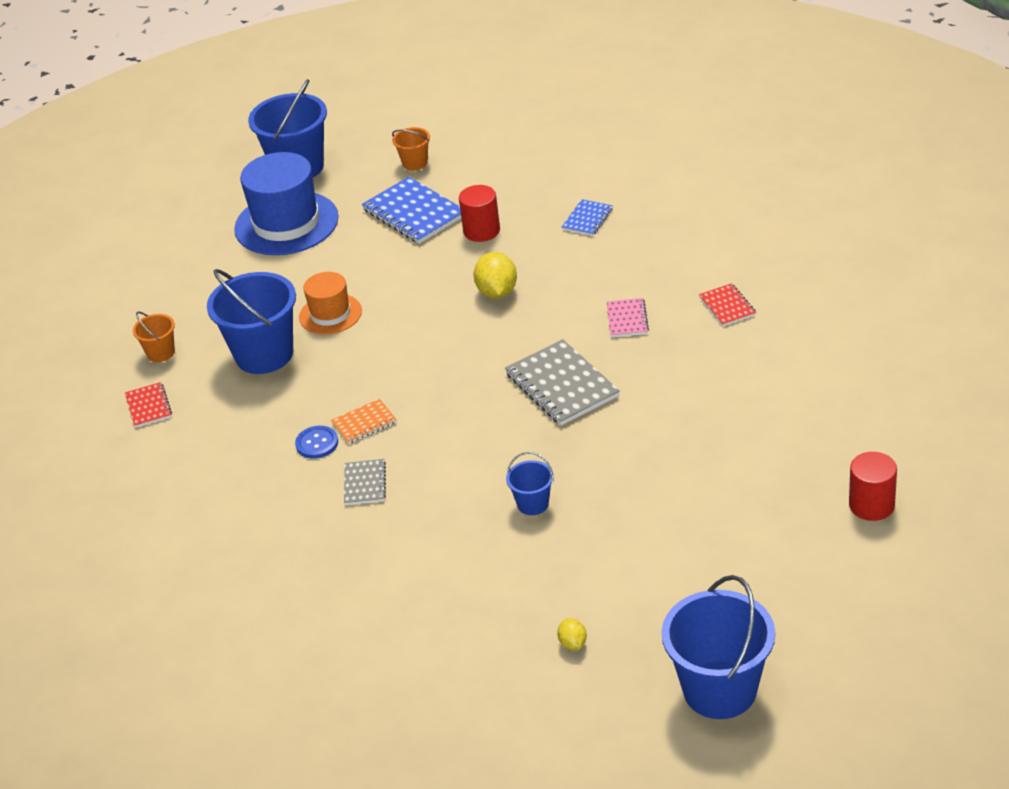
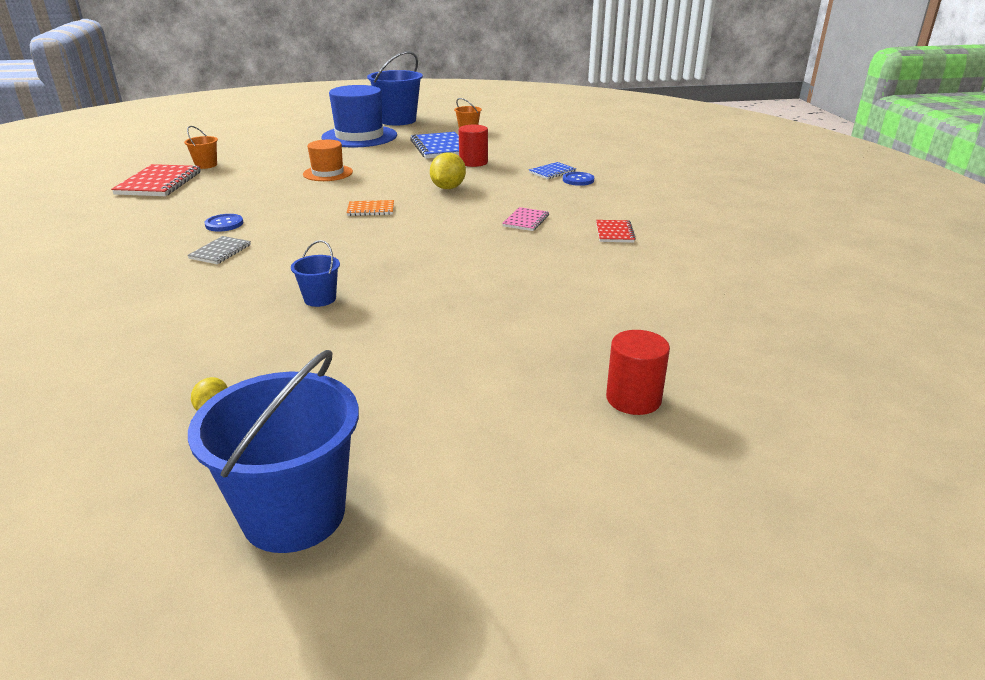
camera: 20 degrees right, 10 degrees down
(149, 406) = (159, 183): red notebook -> red notebook, size x1.85
(264, 354) = (261, 179): blue bucket -> none
(364, 423) = (270, 223): orange notebook -> orange notebook (371, 210)
(561, 385) = (433, 240): grey notebook -> none
(627, 225) = (578, 180): none -> blue button

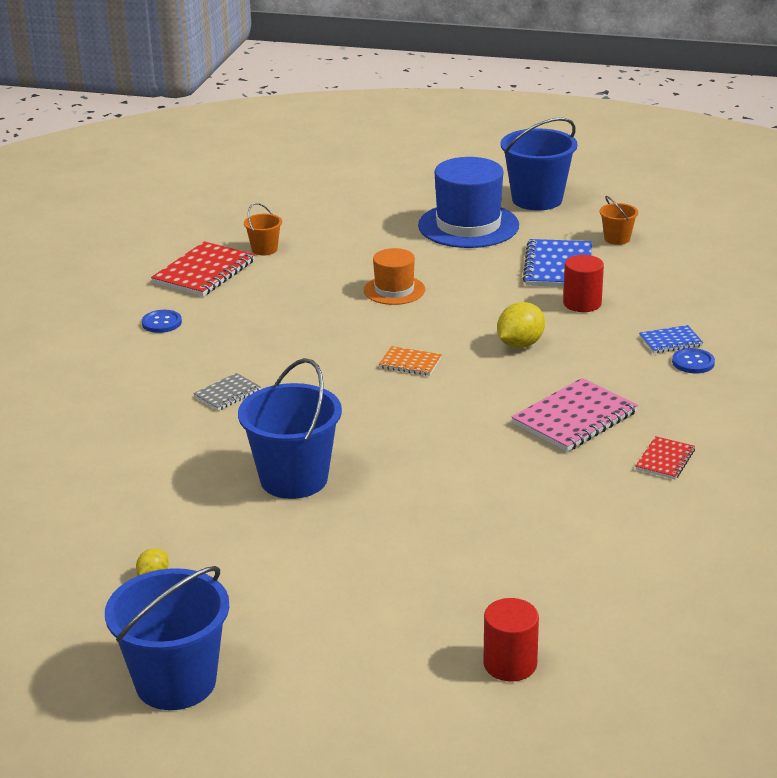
camera: 25 degrees right, 0 degrees up
(224, 224) = (246, 353): blue button -> blue button (162, 323)
(320, 299) = (294, 479): blue bucket -> blue bucket, size x2.08
(526, 221) = (575, 418): pink notebook -> pink notebook, size x1.85

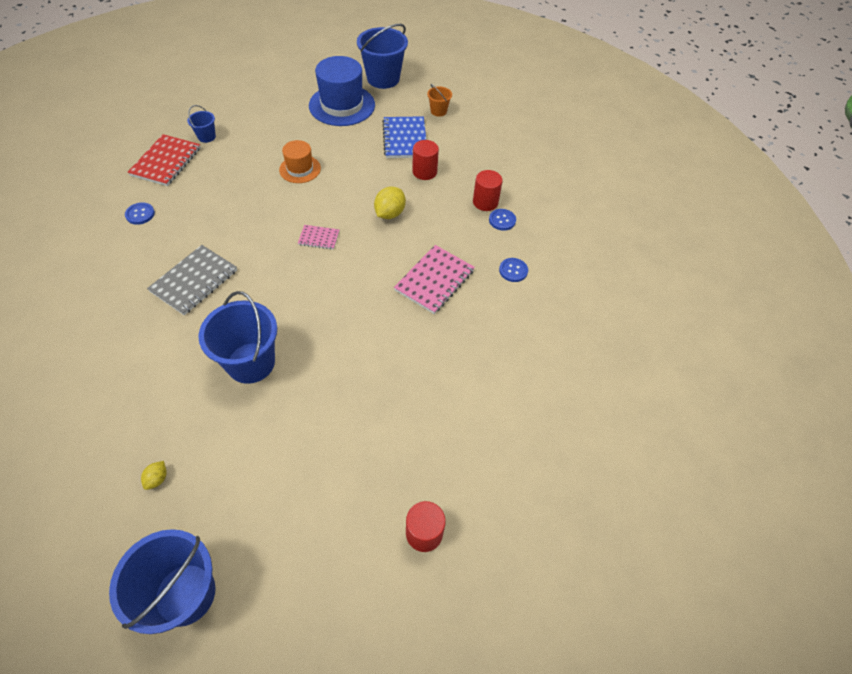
camera: 15 degrees left, 25 degrees up
(227, 394) = (194, 281): grey notebook -> grey notebook, size x1.85
(264, 249) = (206, 137): orange bucket -> blue bucket
(410, 363) = (319, 238): orange notebook -> pink notebook
(665, 460) = (498, 314): red notebook -> none
(670, 341) = (485, 202): blue notebook -> red cylinder
(699, 417) = (513, 270): none -> blue button

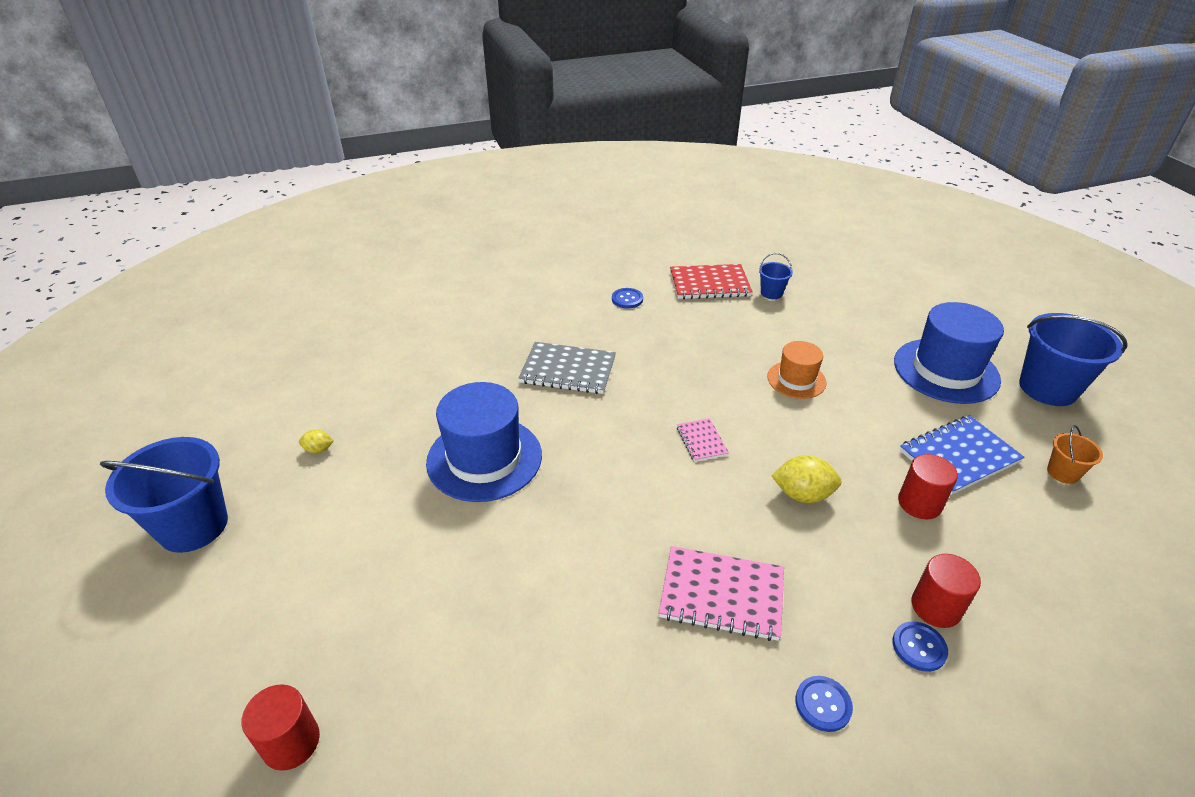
camera: 70 degrees right, 15 degrees down
(251, 363) = (484, 458): blue bucket -> blue hat

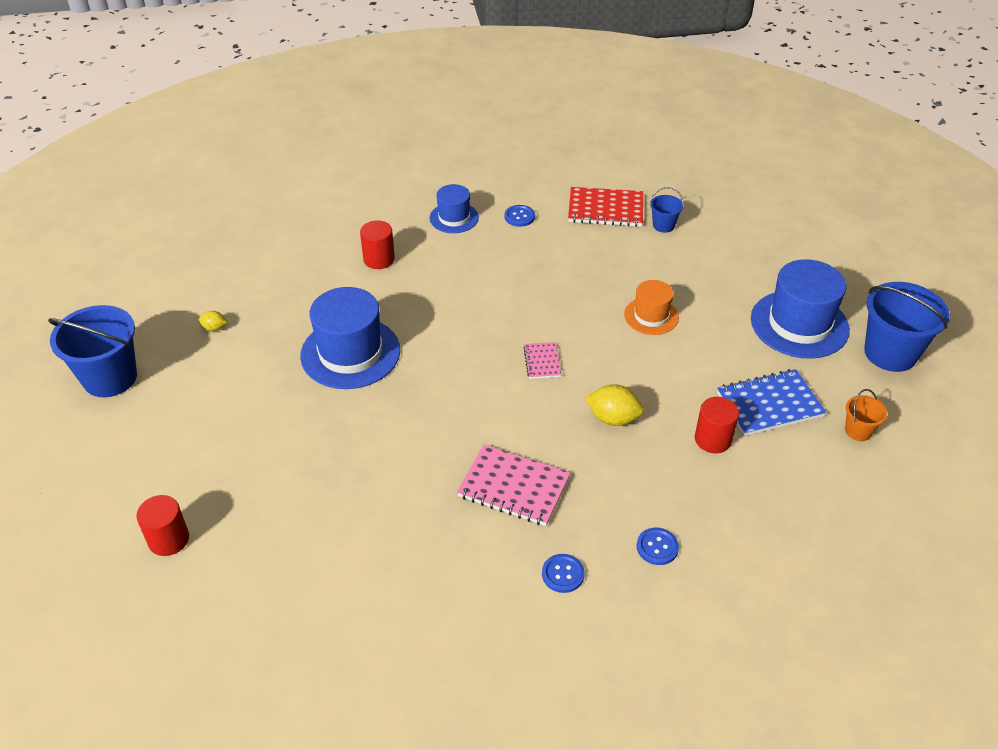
camera: 10 degrees right, 5 degrees up
(561, 307) = (454, 218): none -> blue hat
(568, 370) = (443, 282): grey notebook -> none
(936, 607) = (685, 521): red cylinder -> red cylinder (379, 259)

